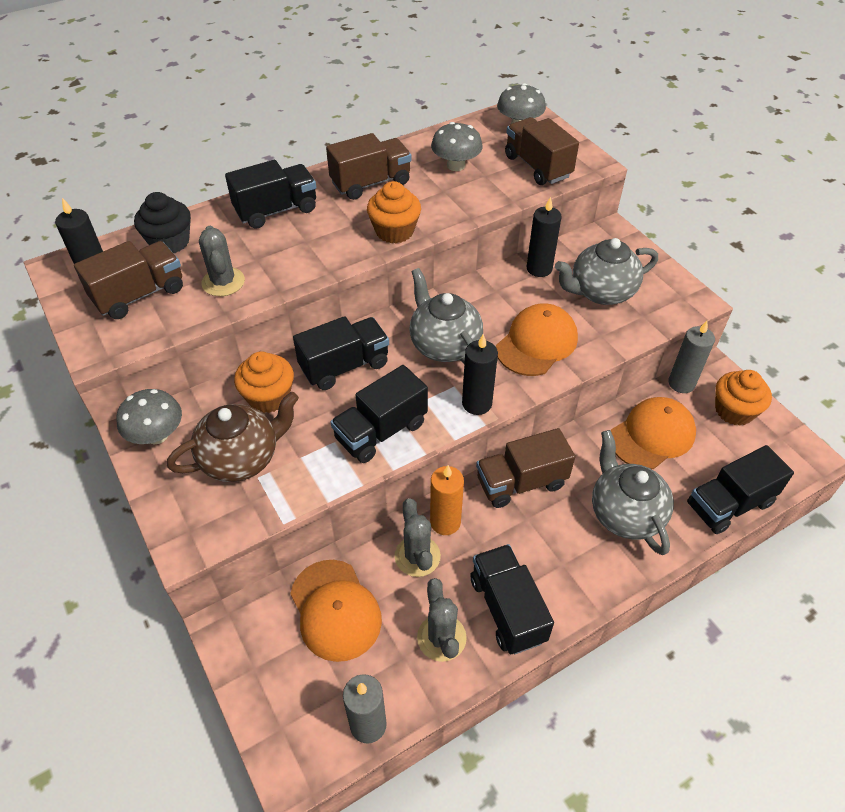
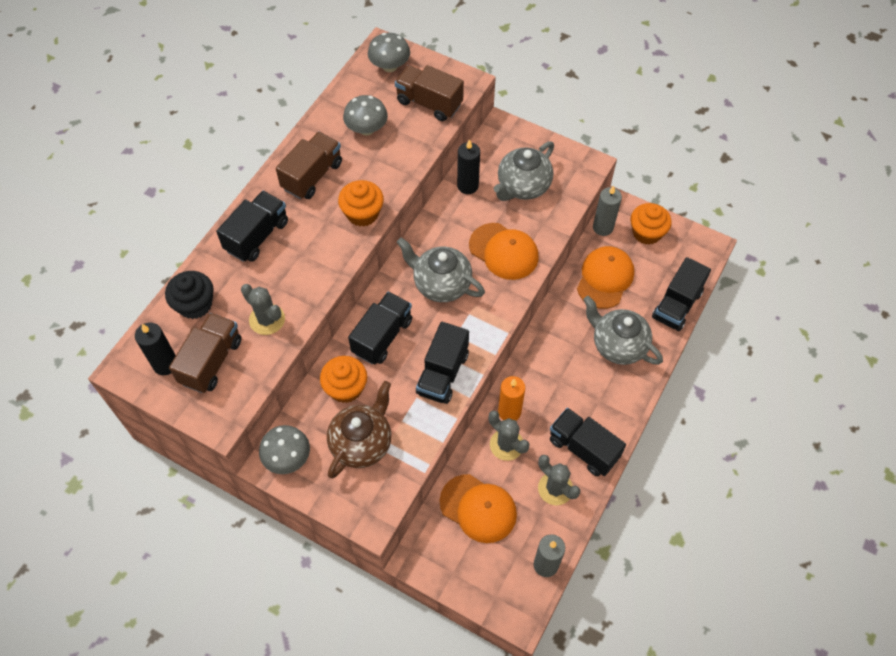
camera: 30 degrees left, 10 degrees up
(477, 403) = (493, 320): black candle -> none
(521, 482) = (541, 357): brown truck -> none
(536, 343) = (503, 251): orange cap -> orange cap turned 120 degrees clockwise

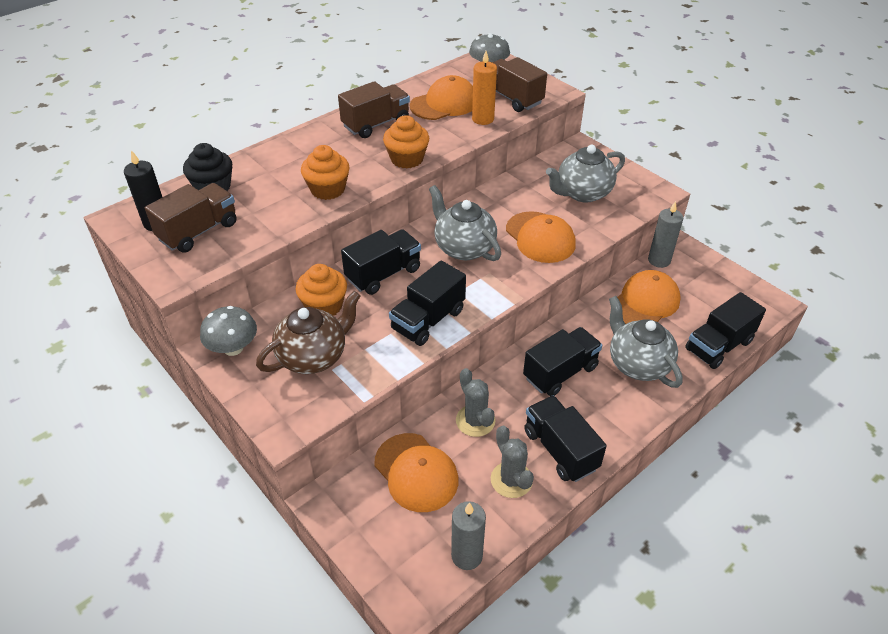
camera: 20 degrees right, 15 degrees down
(257, 236) = (300, 153): black truck -> black truck (560, 372)
(267, 319) = (270, 213): grey cactus -> none
(366, 129) = (444, 104): grey mushroom -> orange cap
(467, 186) = (527, 181): black candle -> none
(509, 412) = (492, 391): orange candle -> orange candle (483, 119)
(647, 233) = (705, 275): orange cupcake -> orange cupcake (328, 189)

